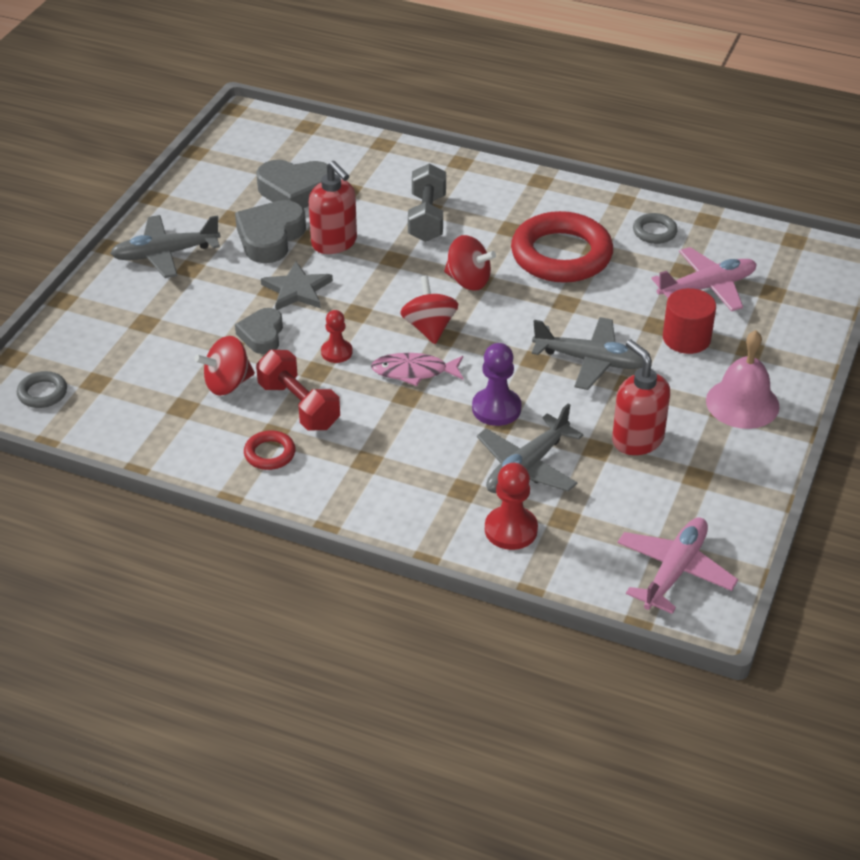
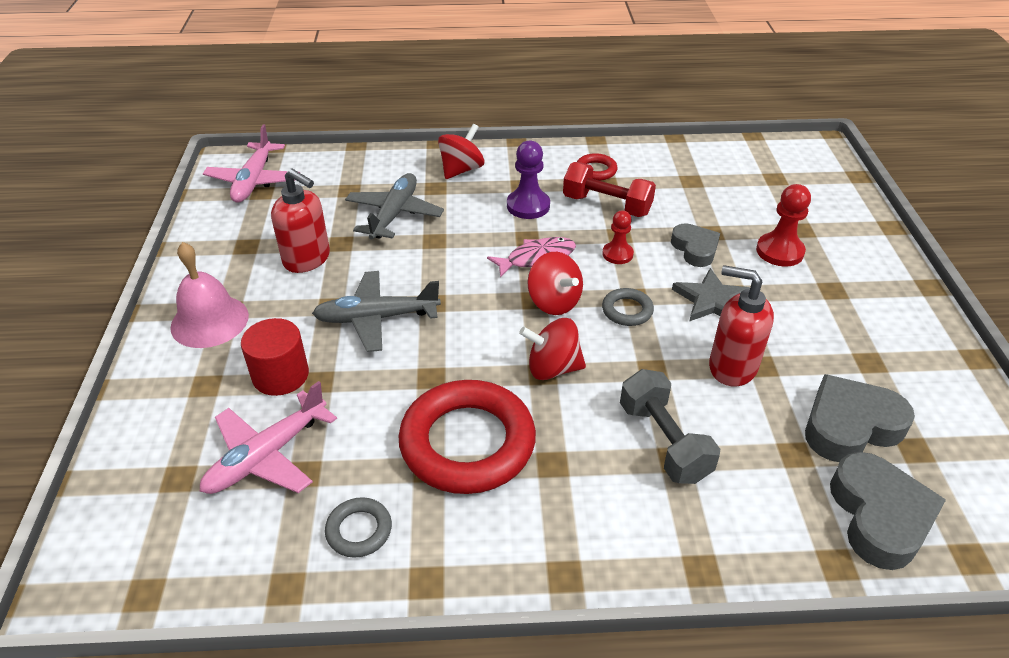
camera: 155 degrees right, 0 degrees up
(42, 393) = (799, 161): grey ring -> grey ring (627, 310)
(165, 254) = (873, 296): grey plane -> none
(227, 384) = (678, 204): red spinning top -> red spinning top (461, 170)
(270, 237) = (802, 350): grey heart -> grey heart (879, 516)
(496, 408) = (444, 249): purple pawn -> purple pawn (528, 206)
(511, 530) = (386, 173): red pawn -> red pawn (779, 251)

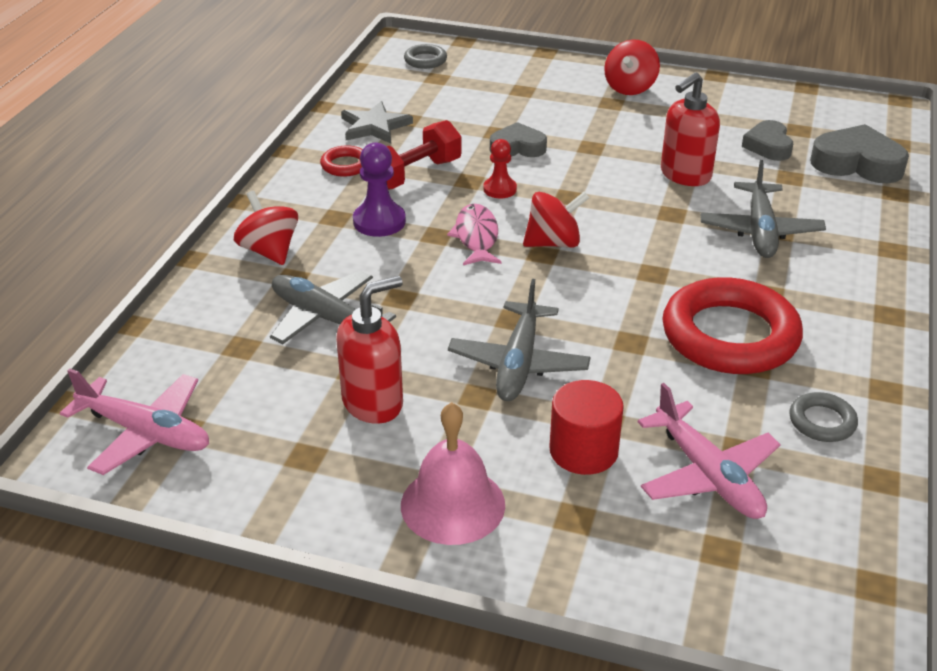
camera: 70 degrees left, 5 degrees down
(553, 368) = (648, 265): red spinning top -> red spinning top (630, 88)
(627, 310) = (587, 206): grey ring -> grey ring (425, 60)
(664, 441) = (760, 231): grey dumbbell -> grey plane
(711, 300) = (595, 160): grey star -> grey star (374, 126)
(779, 251) = (547, 109): red pawn -> none
(850, 426) = (768, 146): grey heart -> grey heart, size x0.64

